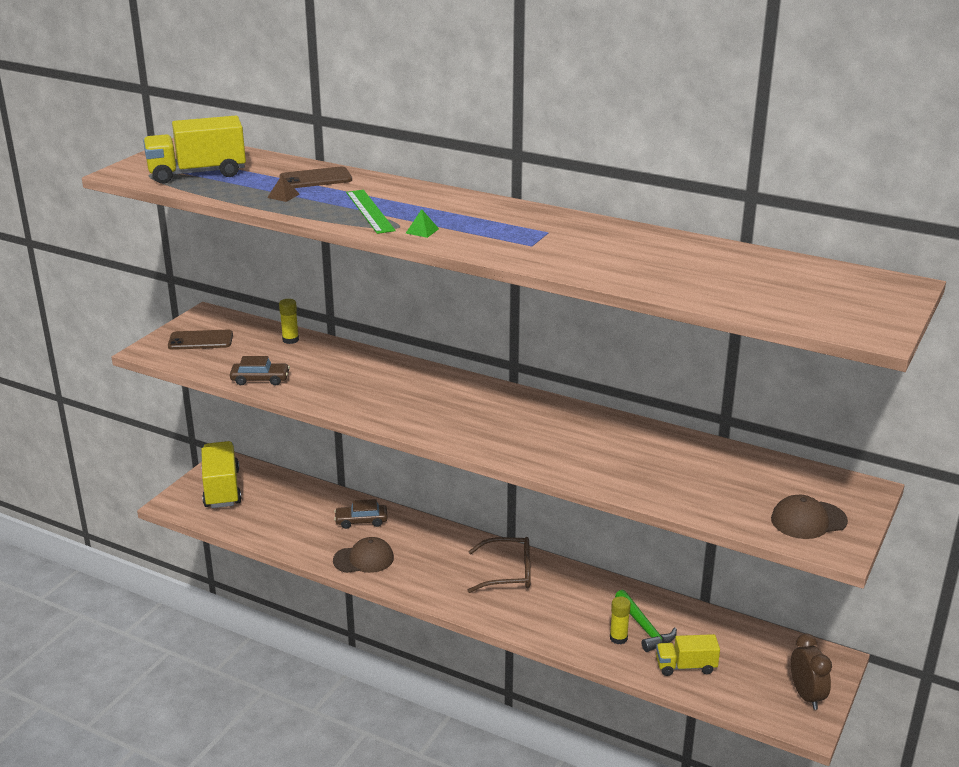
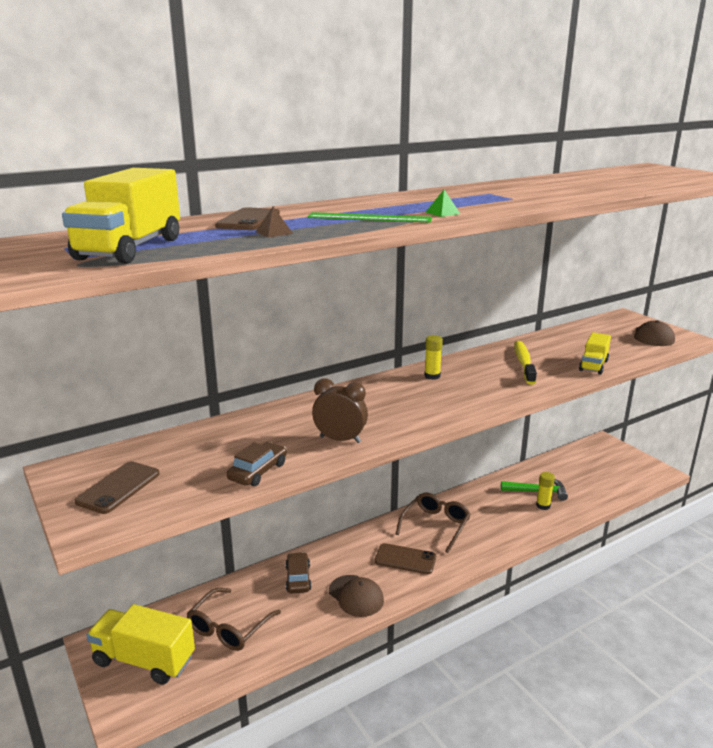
camera: 60 degrees left, 5 degrees down
(278, 511) = (229, 628): none -> brown glasses
(290, 340) = (196, 436): yellow glue stick -> yellow glue stick (432, 376)
(361, 521) = (298, 578): brown car -> brown car turned 150 degrees clockwise
(364, 559) = (356, 596): brown cap -> brown cap turned 120 degrees clockwise
(437, 570) = (405, 559): none -> brown phone
(603, 446) = (523, 363): none -> yellow toothbrush
(686, 666) = (586, 491): yellow truck -> yellow truck (593, 365)
(806, 696) = (632, 462): brown clock -> brown clock (340, 439)

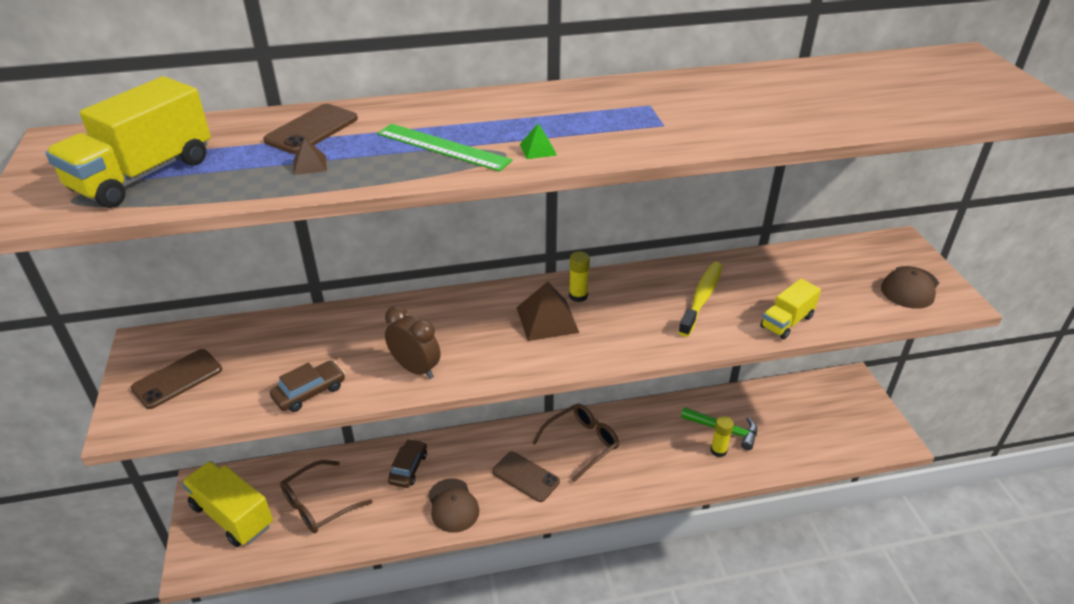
camera: 20 degrees right, 15 degrees up
(421, 393) = (547, 319): none -> brown pyramid

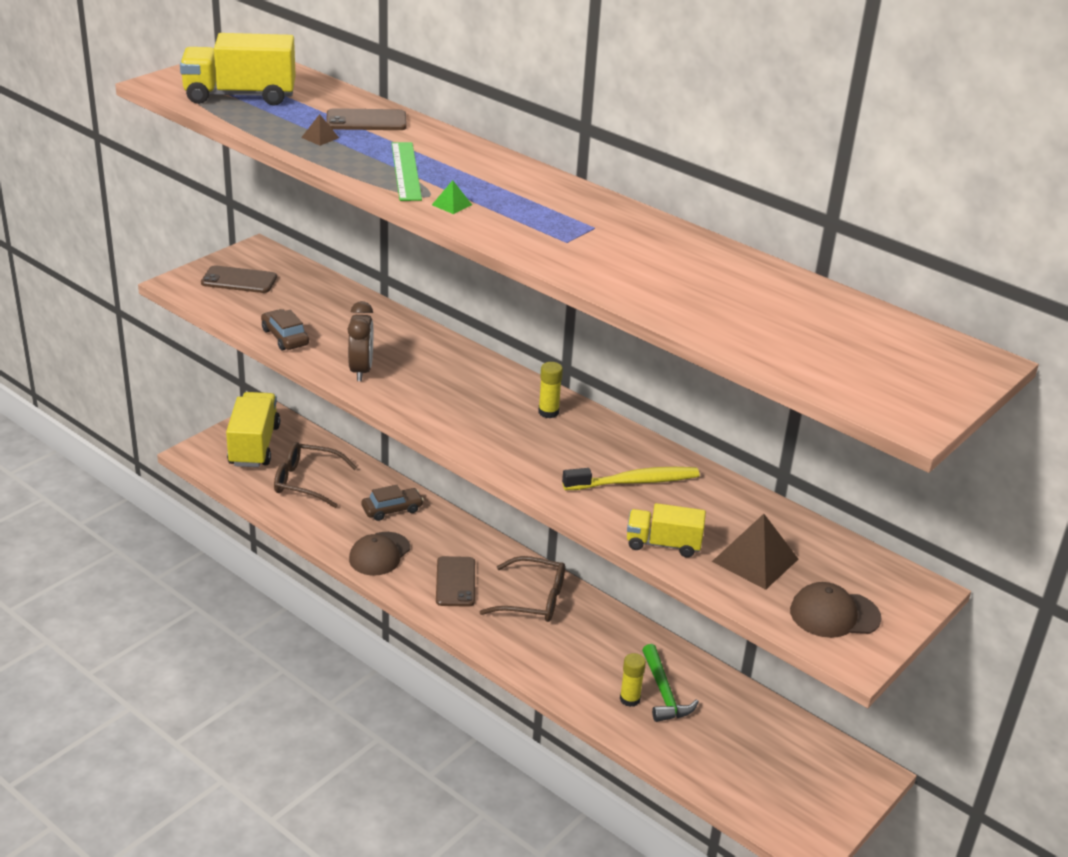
camera: 50 degrees right, 5 degrees down
(309, 392) = (285, 337): brown car -> brown car turned 135 degrees counterclockwise
(547, 319) = (495, 408): brown pyramid -> brown pyramid (755, 560)

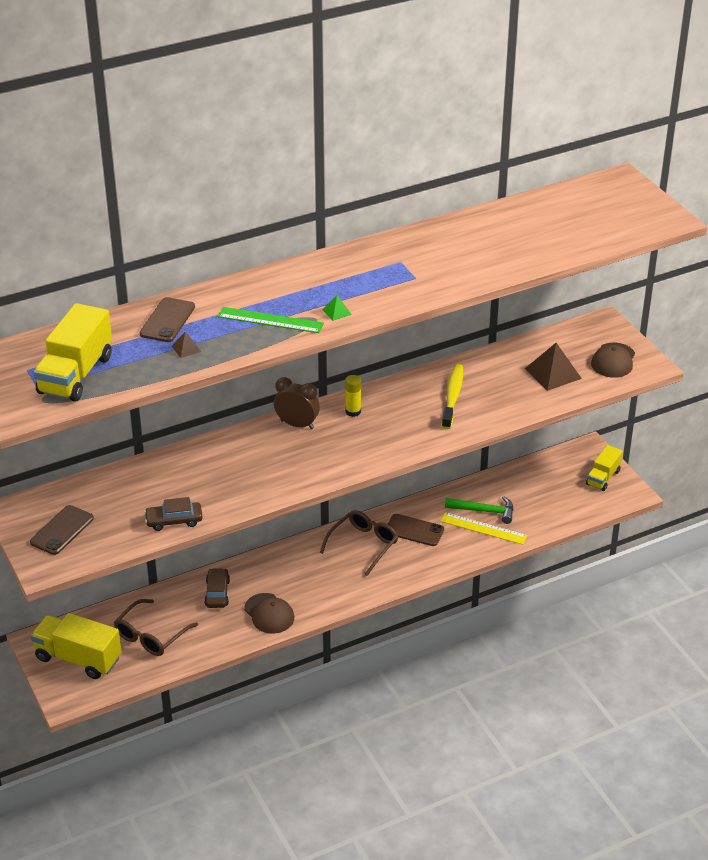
camera: 65 degrees left, 5 degrees up
(361, 370) = (247, 489): brown clock -> brown clock (297, 424)
(455, 582) = (323, 580): brown phone -> brown phone (414, 530)
(630, 699) = (483, 528): yellow glue stick -> yellow ruler
(663, 544) = (522, 404): yellow truck -> yellow truck (603, 477)

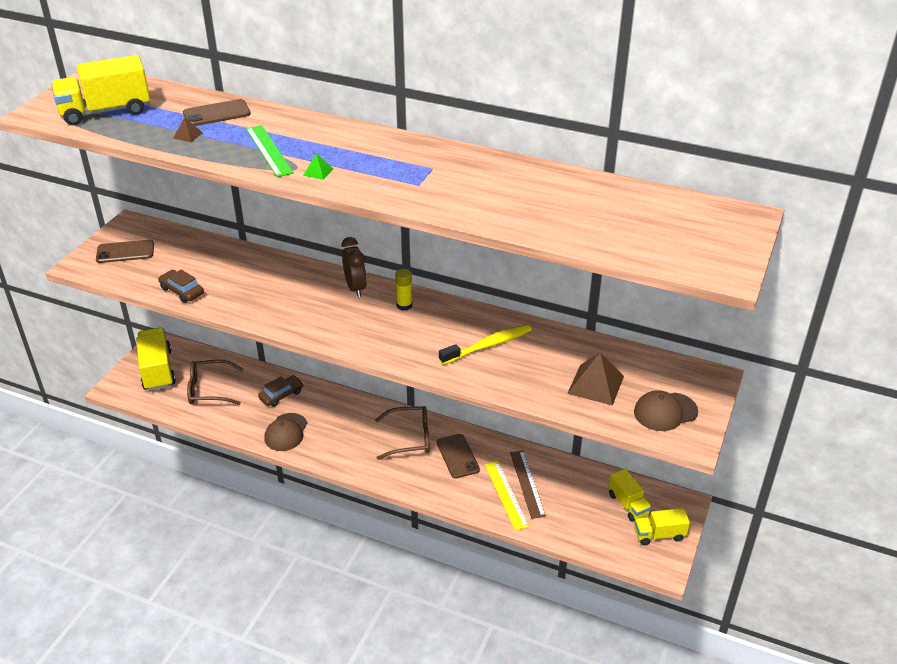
camera: 50 degrees right, 0 degrees up
(484, 511) = (527, 483): green hammer -> brown ruler
(560, 474) = (628, 504): none -> yellow truck

